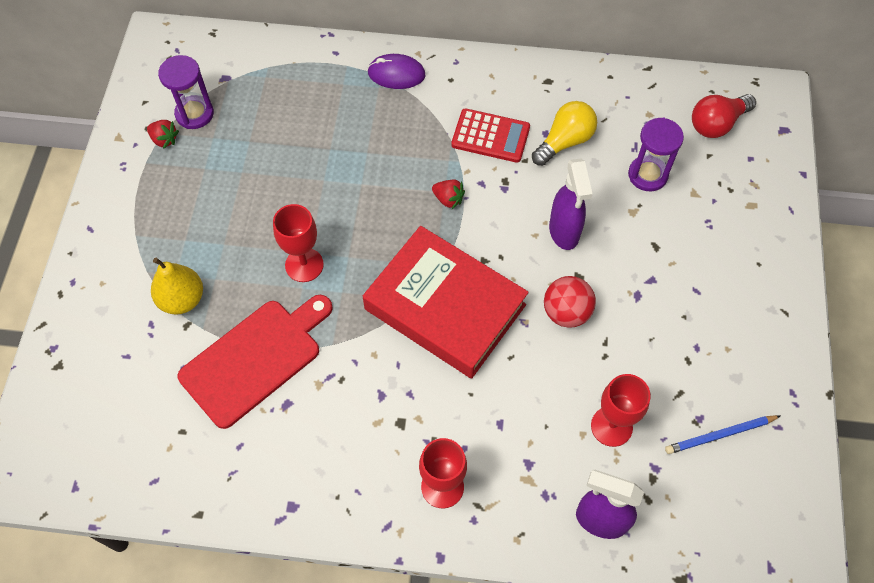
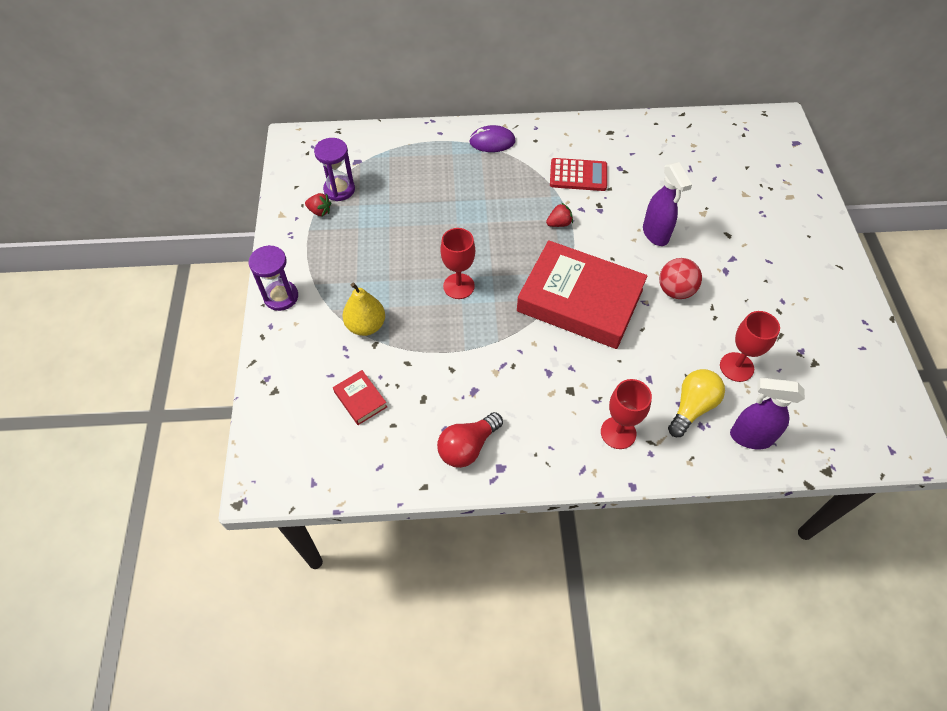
camera: 10 degrees left, 5 degrees down
(153, 393) = (360, 399): none -> red book
(255, 359) = (439, 361): red cutting board -> none
(448, 199) = (559, 223): red strawberry -> red strawberry turned 45 degrees counterclockwise
(564, 141) = (636, 172): yellow light bulb -> yellow light bulb (692, 407)
(647, 175) = (706, 186): purple hourglass -> purple hourglass (281, 297)
(717, 124) = (745, 145): red light bulb -> red light bulb (467, 447)
(720, 435) = (821, 360): blue pencil -> none

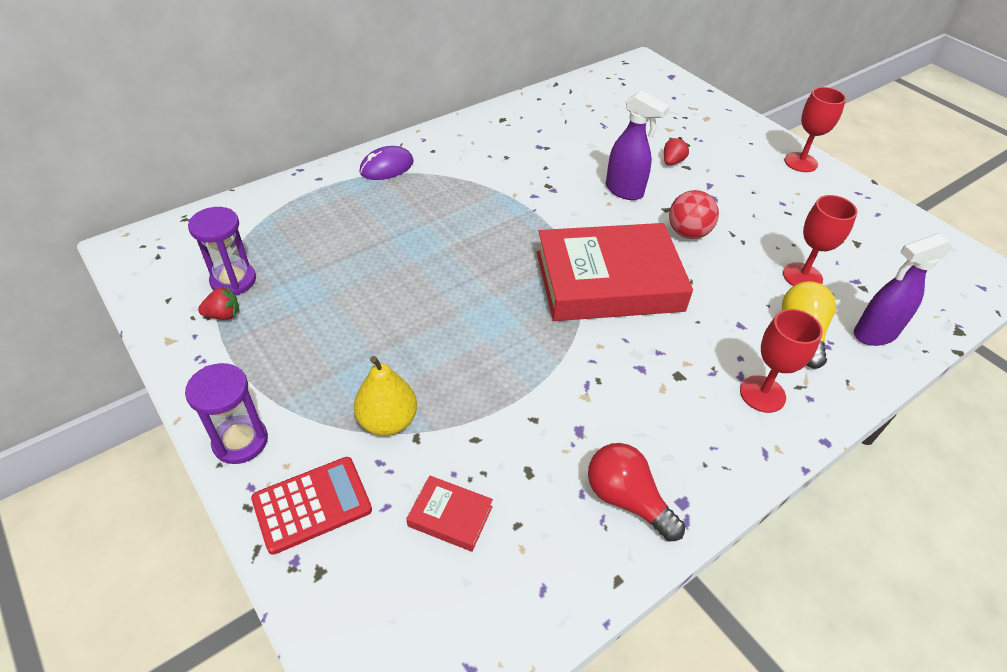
camera: 35 degrees left, 10 degrees down
(458, 286) = (467, 324): red goblet -> red goblet (800, 162)
(467, 447) = (627, 499): red light bulb -> red light bulb turned 120 degrees clockwise
(559, 223) = (523, 217): red strawberry -> red strawberry (672, 162)
(578, 175) = (504, 167): red calculator -> red calculator (312, 504)

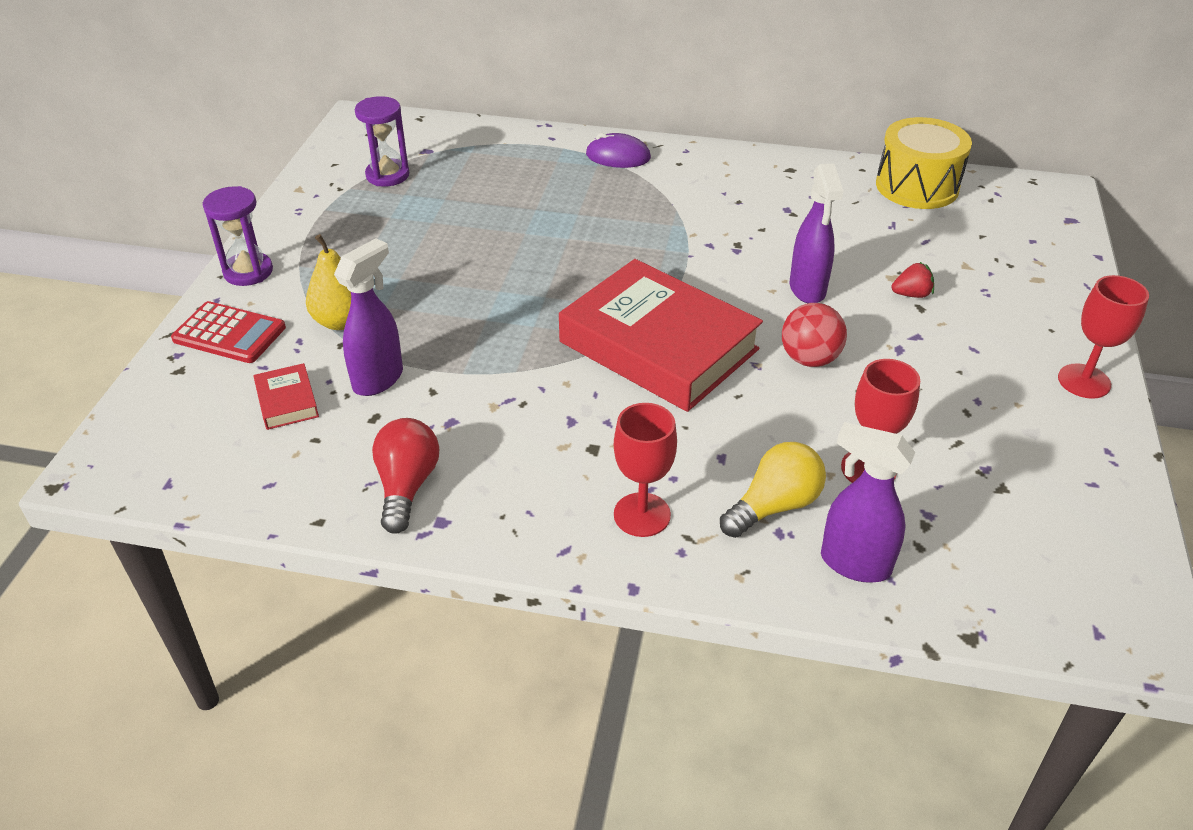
camera: 50 degrees right, 5 degrees down
(223, 315) = (349, 193): red strawberry -> none
(486, 441) = (379, 379): none -> purple spray bottle
(580, 94) = (917, 186): none -> yellow drum

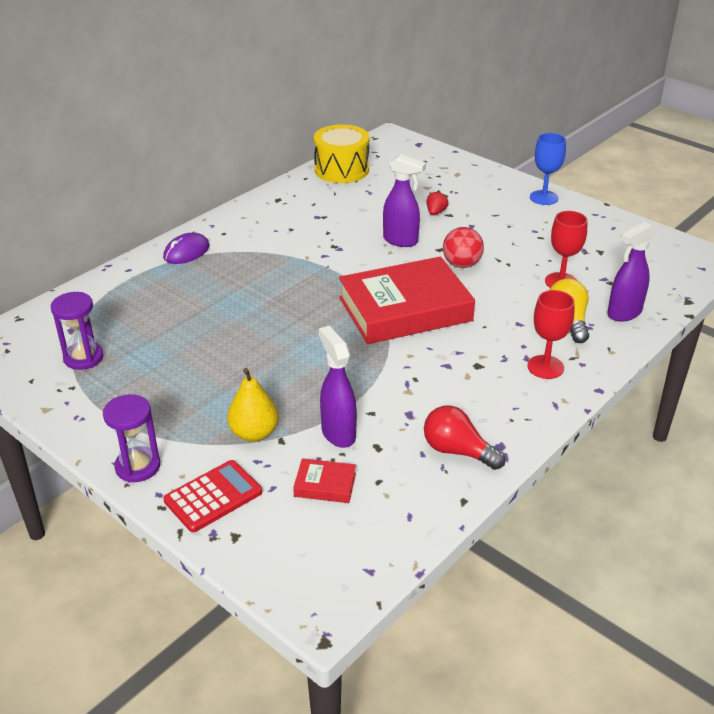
camera: 60 degrees left, 5 degrees down
(1084, 381) = (543, 198): red goblet -> blue goblet

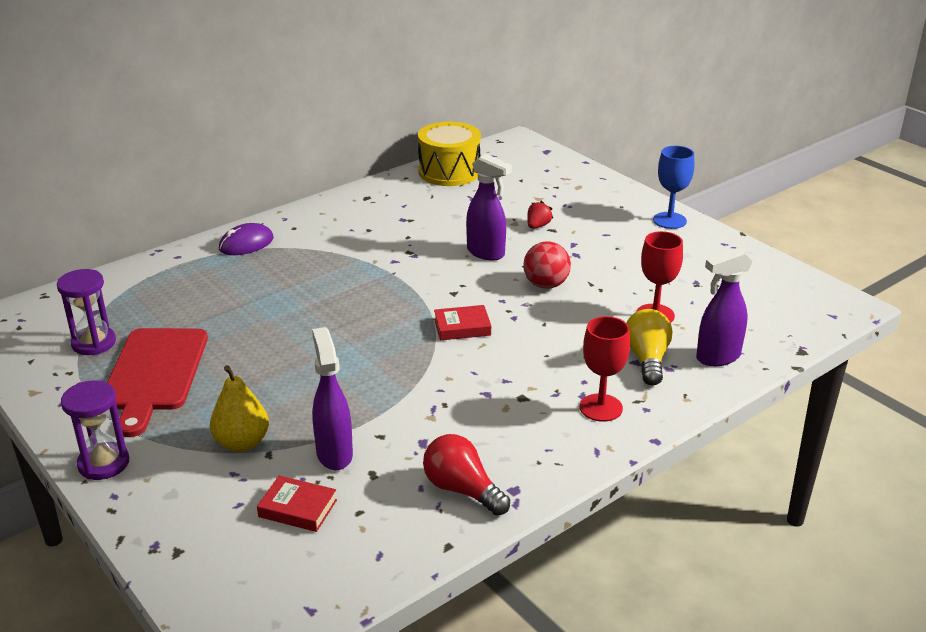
camera: 10 degrees right, 5 degrees down
(150, 380) = (154, 374): none -> red cutting board
(213, 496) = (170, 505): red calculator -> none
(405, 309) = (462, 327): red book -> red book, size x0.40

